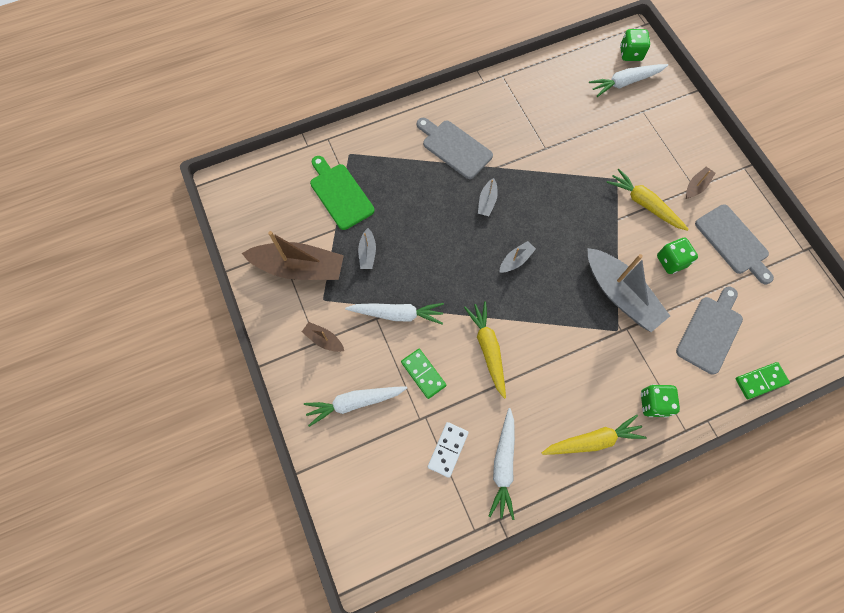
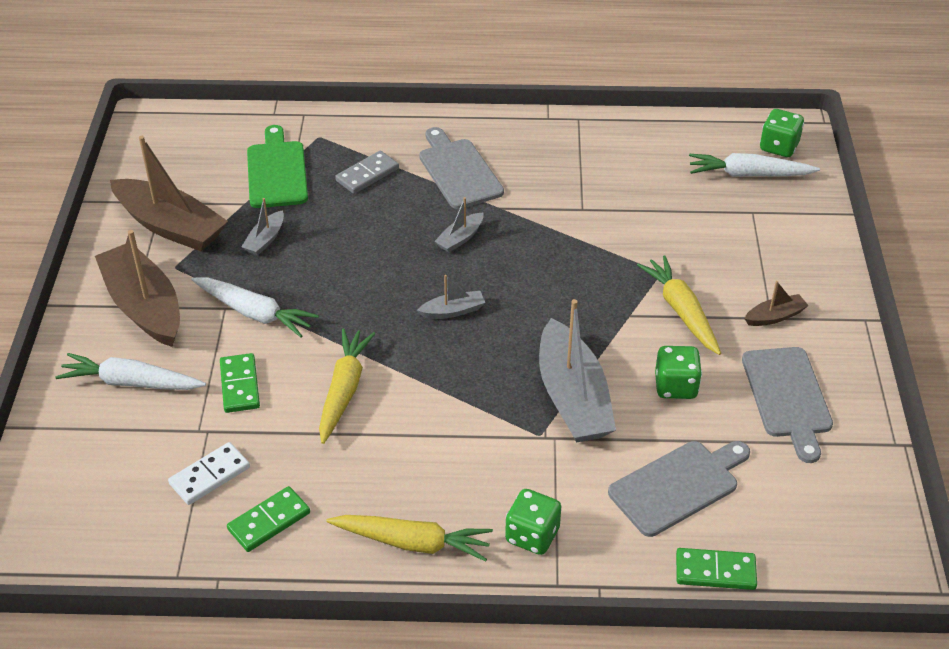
camera: 25 degrees right, 25 degrees down
(324, 339) = (144, 306): brown boat -> brown boat, size x2.19
(399, 173) = (367, 174): none -> grey domino
(503, 465) = (269, 521): white carrot -> green domino

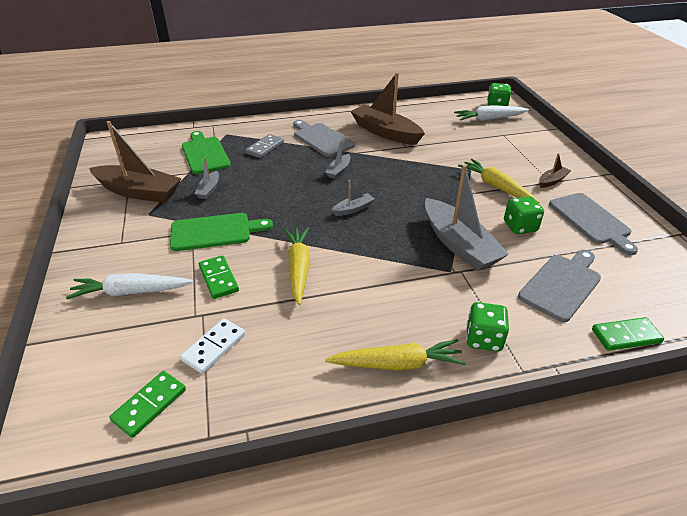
camera: 15 degrees left, 5 degrees down
(144, 306) = (130, 241): brown boat -> brown boat (385, 132)
(254, 313) = (215, 232): white carrot -> green cutting board
(269, 521) = (275, 372): green domino -> green domino (149, 405)

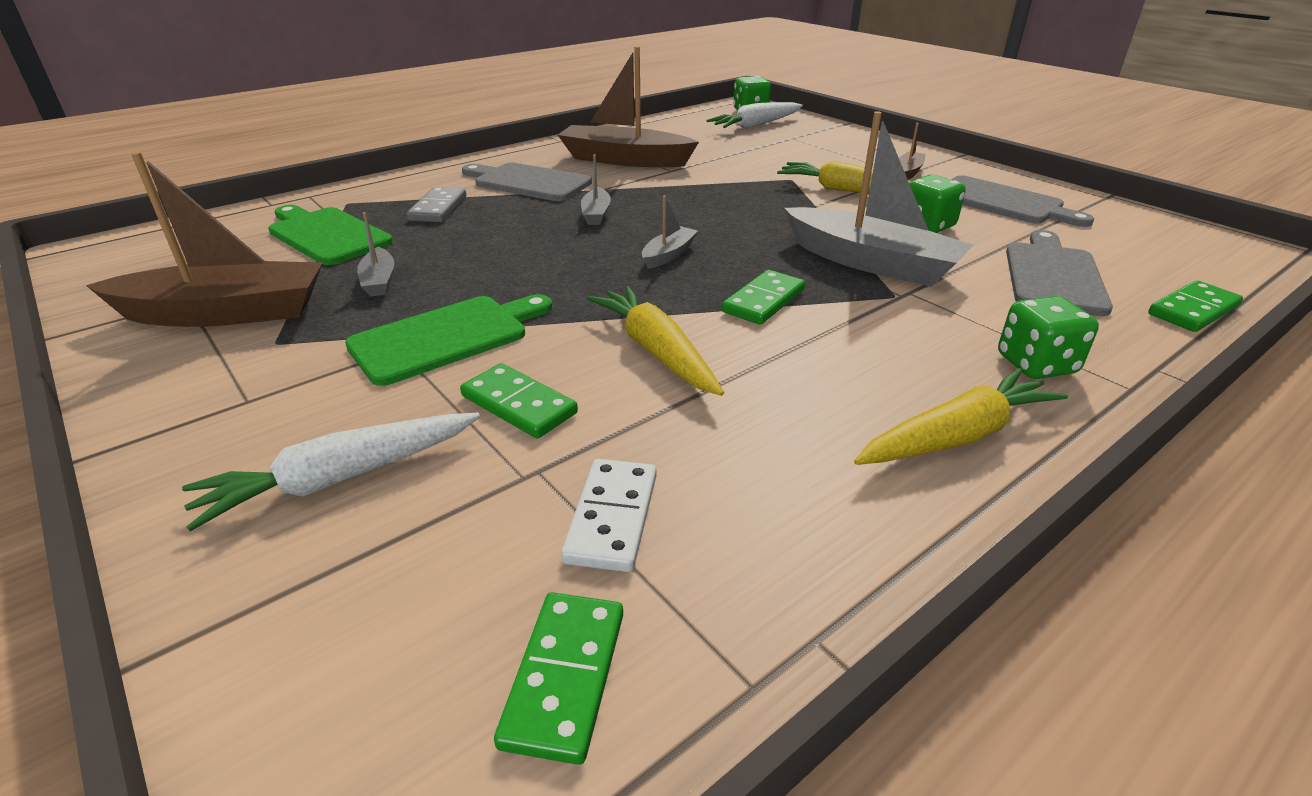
camera: 25 degrees left, 5 degrees down
(376, 253) = (763, 301): none -> green domino

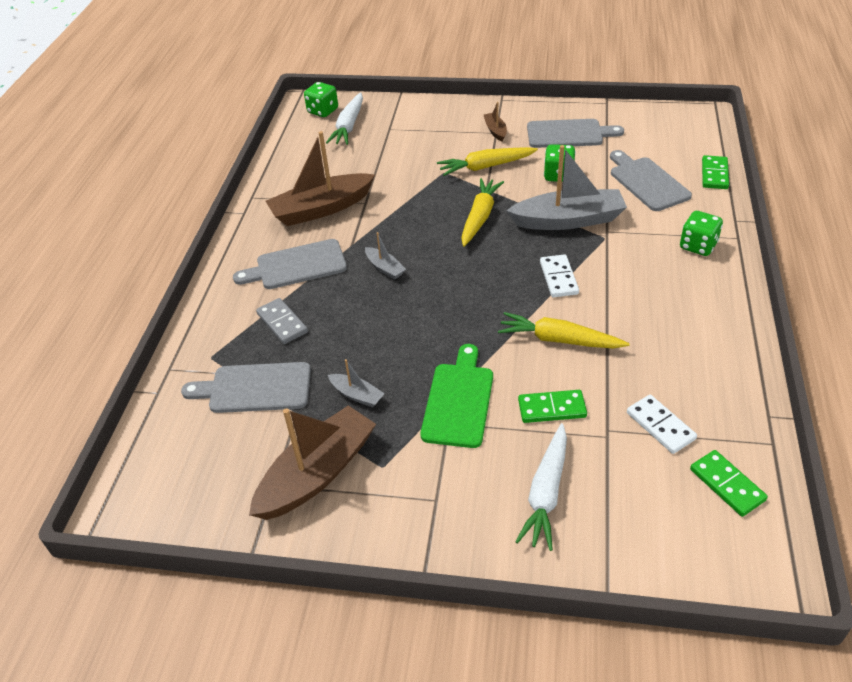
camera: 40 degrees left, 10 degrees up
(327, 235) = (255, 388): green cutting board -> grey cutting board
(668, 255) = (472, 275): grey boat -> none
(763, 301) = (558, 278): green domino -> white domino
(957, 436) = (714, 304): yellow carrot -> yellow carrot (480, 217)

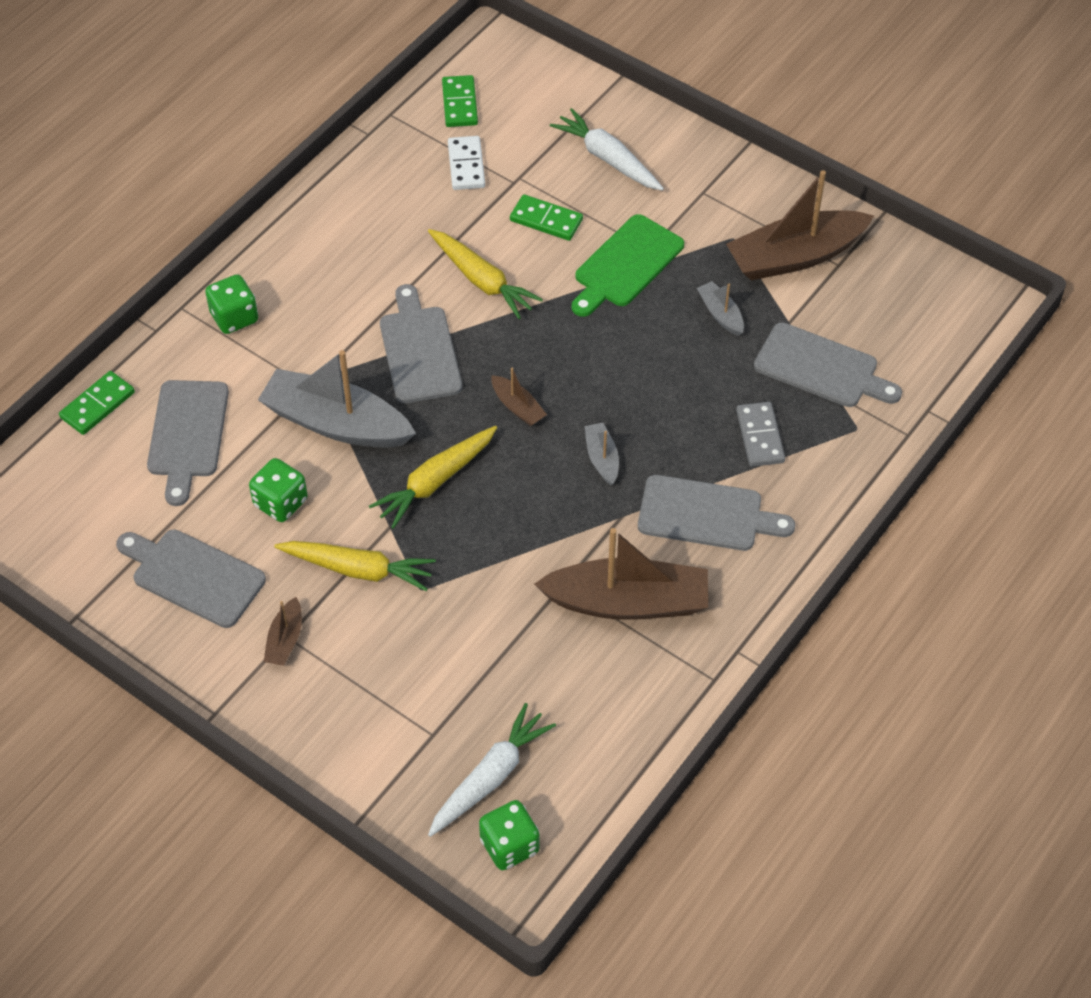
camera: 155 degrees left, 10 degrees up
(463, 273) = (517, 407): none -> brown boat
(546, 493) = (608, 158): white carrot -> white carrot turned 90 degrees counterclockwise
(558, 278) = (419, 350): white domino -> grey cutting board

